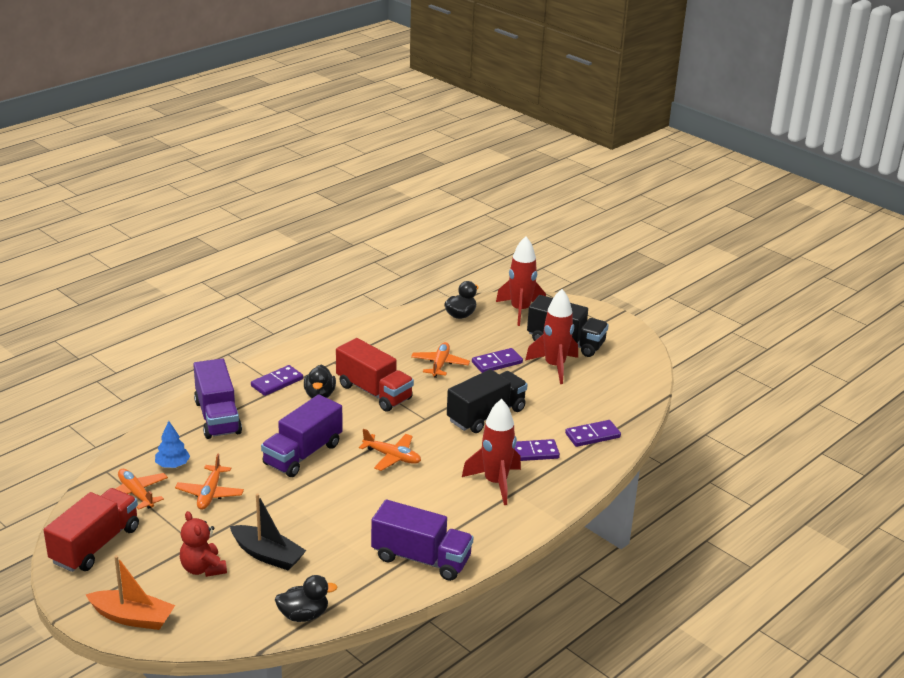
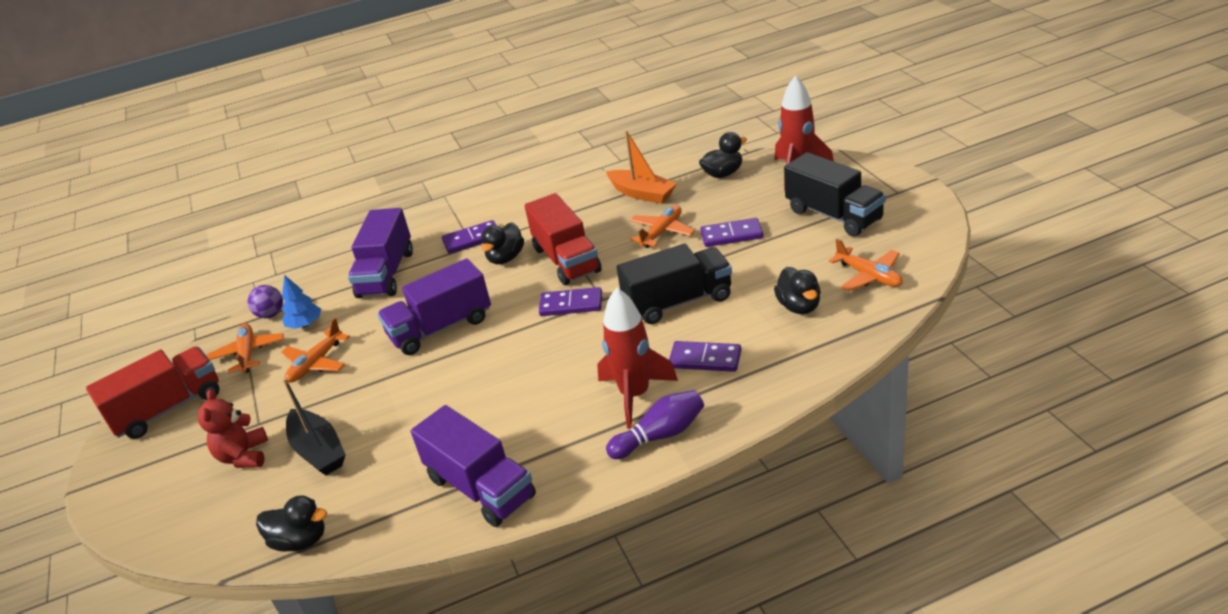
camera: 30 degrees right, 5 degrees up
(130, 460) = (271, 314): none -> purple ball
(132, 617) = (135, 505): orange boat -> orange boat (642, 193)
(392, 457) = (534, 343): orange plane -> orange plane (869, 276)
(531, 506) = (660, 435): none -> purple bowling pin
(554, 366) = (801, 246): red rocket -> none
(577, 410) = (799, 306): none -> black duck
(592, 435) = (799, 344): purple domino -> purple domino (571, 304)

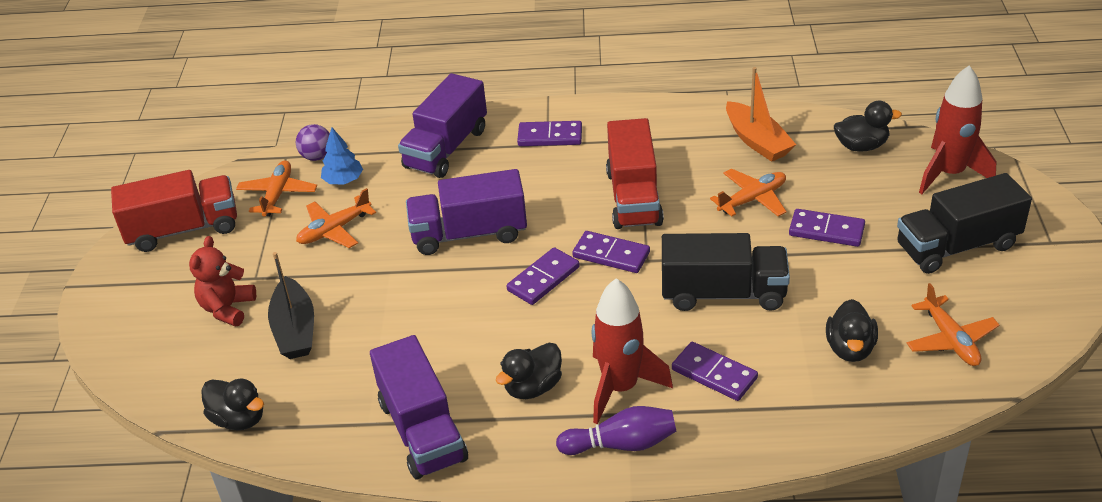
camera: 20 degrees right, 5 degrees up
(506, 258) = (573, 172): black duck -> black duck (533, 387)
(524, 339) = (543, 279): none -> purple domino
(834, 215) = (957, 246): black truck -> black truck turned 90 degrees clockwise

